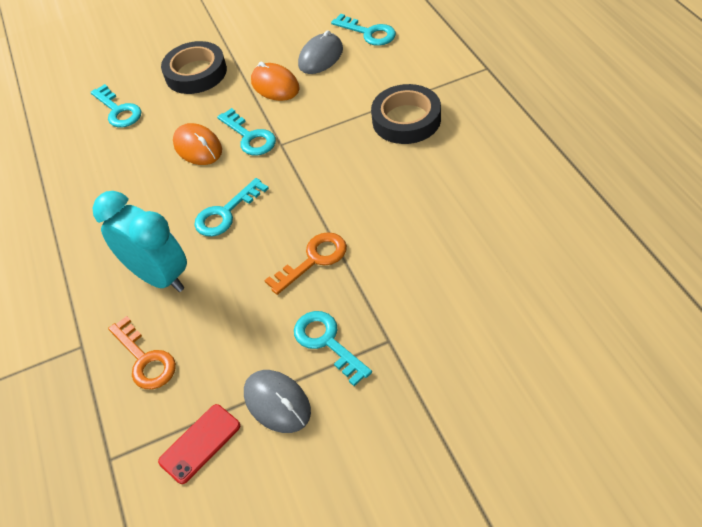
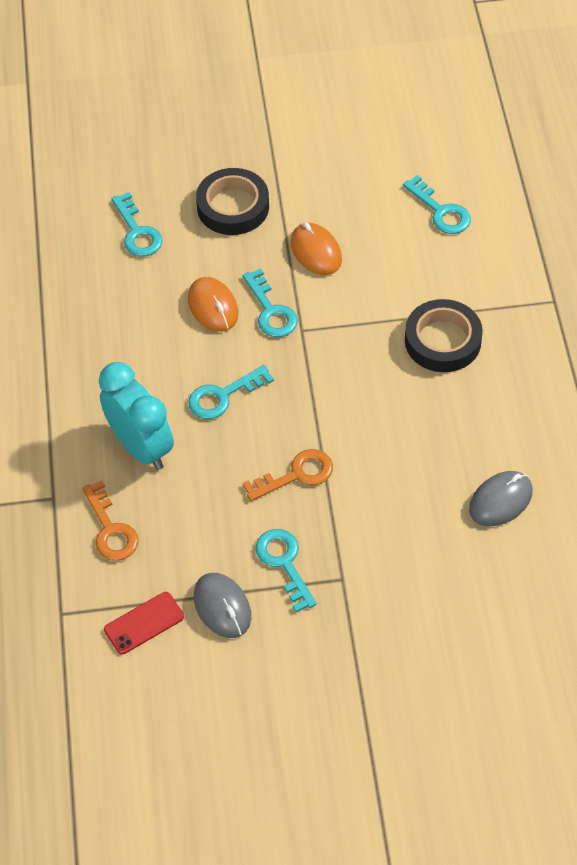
camera: 10 degrees right, 5 degrees up
(321, 57) = (377, 228): grey mouse -> grey mouse (500, 500)

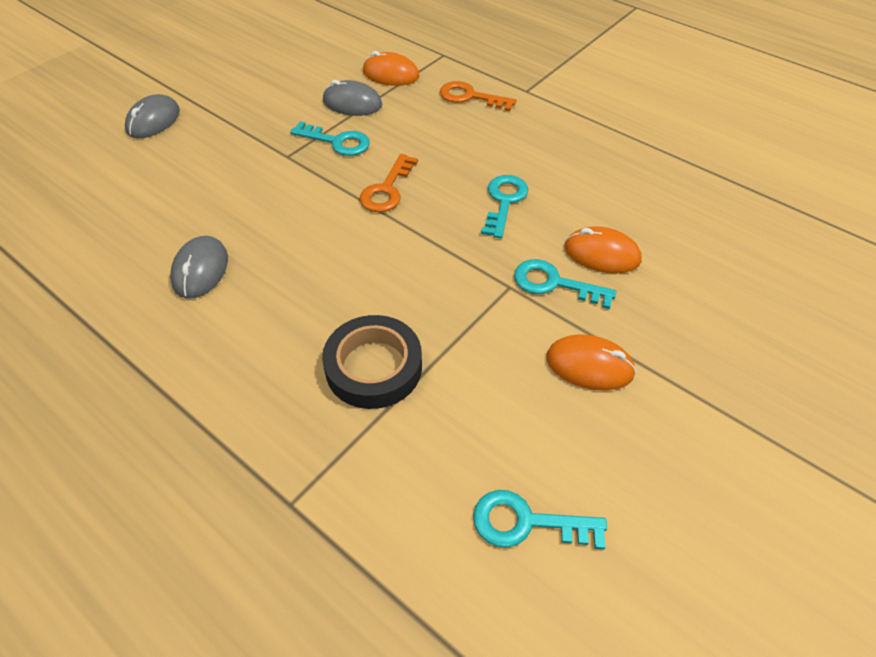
camera: 135 degrees right, 5 degrees down
(137, 232) = (747, 267): turquoise key -> none
(141, 447) = (514, 141): turquoise clock -> none
(144, 623) = (390, 74): red phone -> orange mouse
(233, 207) = (718, 351): black tape -> none
(427, 732) = (153, 121): none -> grey mouse

